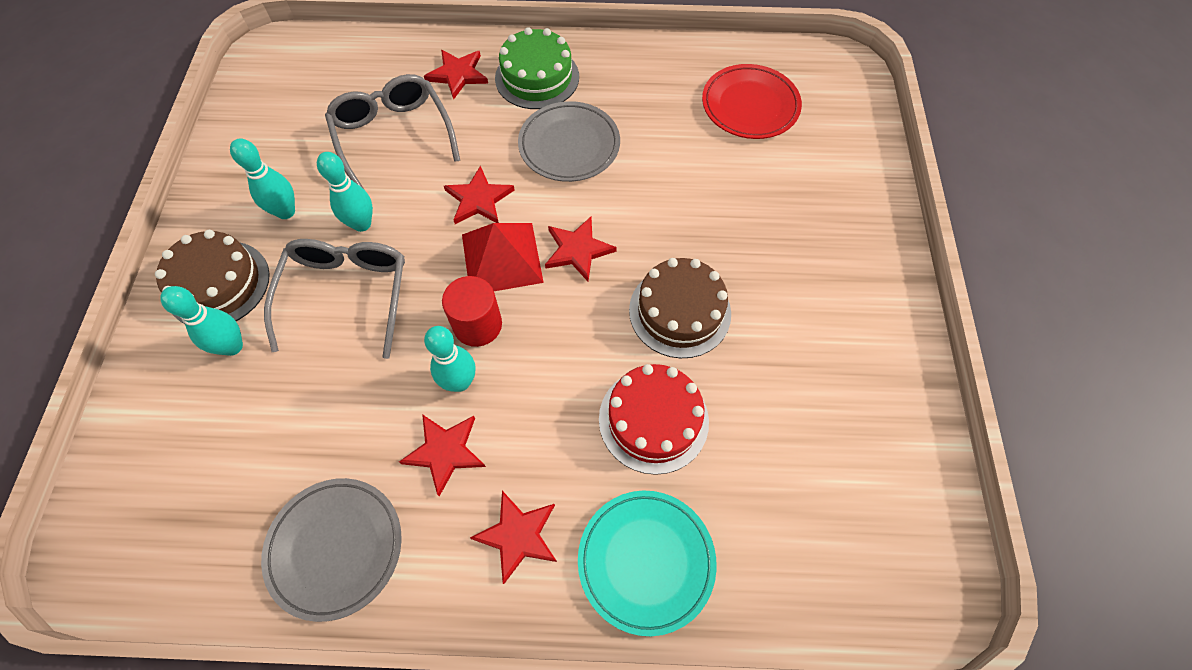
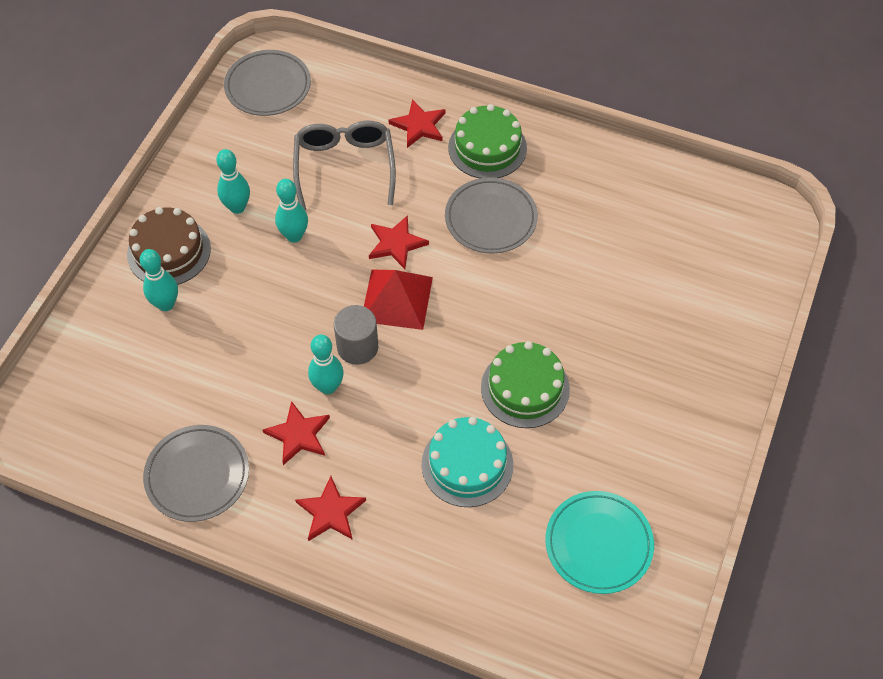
camera: 20 degrees right, 5 degrees down
(281, 78) = (268, 86): none -> grey plate
(347, 295) = (264, 291): grey glasses -> none
(477, 325) = (357, 347): red cylinder -> grey cylinder
(577, 250) = (461, 311): red star -> none
(646, 561) = (418, 562): turquoise plate -> turquoise plate (598, 544)
(653, 420) = (467, 464): red cake -> turquoise cake
(679, 311) = (525, 388): brown cake -> green cake
(750, 106) = (668, 229): red plate -> none

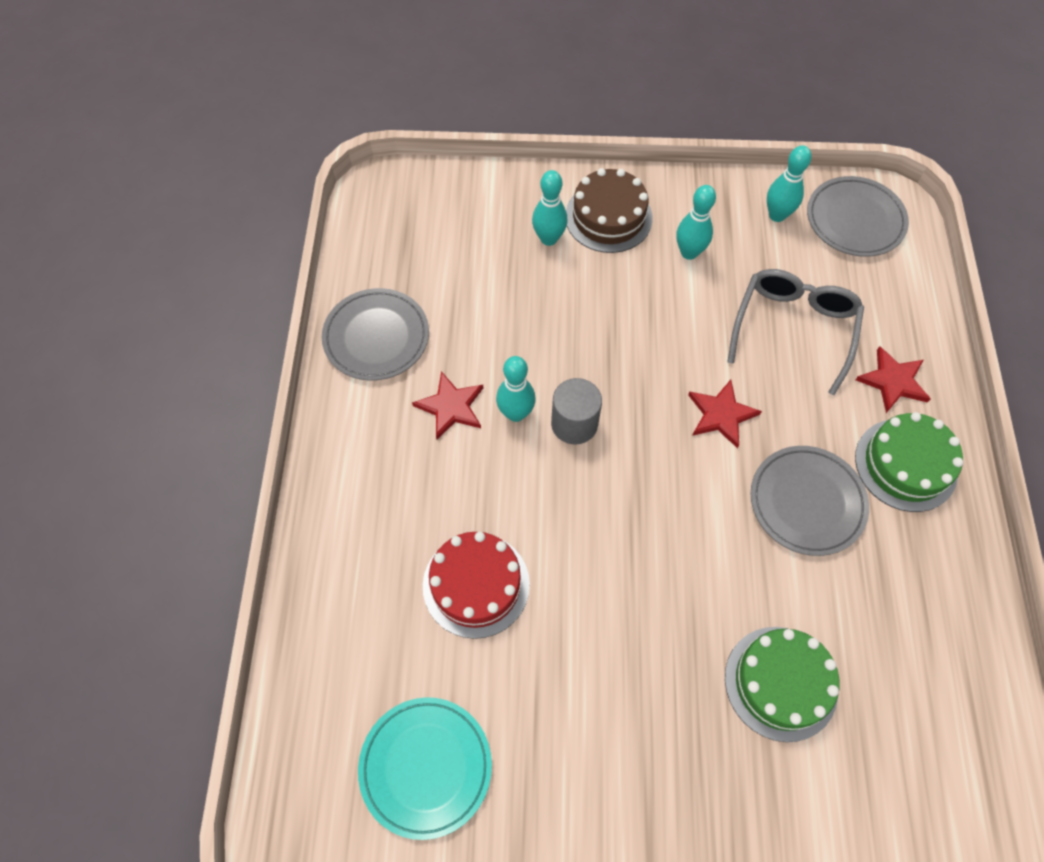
camera: 70 degrees right, 5 degrees up
(294, 236) = (681, 315): turquoise bowling pin -> turquoise bowling pin (777, 215)
(331, 512) = (376, 468): red star -> none
(344, 167) = (793, 328): grey glasses -> grey glasses turned 45 degrees counterclockwise
(397, 299) = (651, 441): red pyramid -> none
(467, 464) = (476, 585): turquoise cake -> red cake
(525, 388) = (596, 616): green cake -> green cake (781, 683)

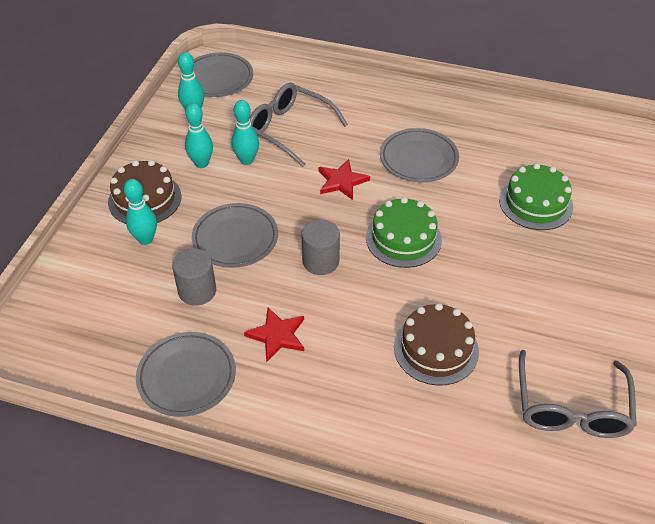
camera: 75 degrees left, 15 degrees down
(426, 767) = (571, 408): turquoise plate -> grey glasses
(476, 585) = (436, 349): red cake -> brown cake
(491, 311) = (197, 291): none -> grey cylinder
(516, 413) = (299, 294): turquoise bowling pin -> turquoise bowling pin (247, 160)
(580, 324) = (235, 238): none -> grey plate
(893, 381) = (346, 98): red star -> none
(905, 464) = (406, 109): green cake -> green cake (403, 238)

